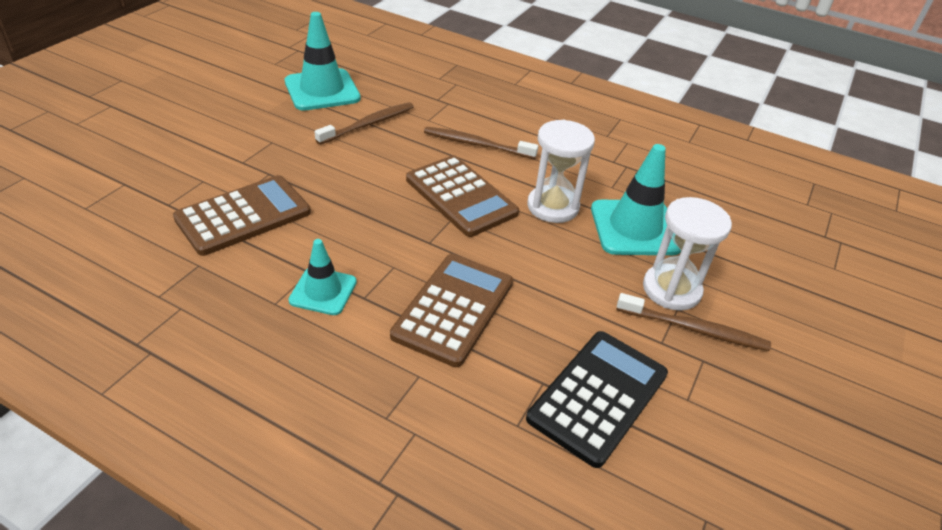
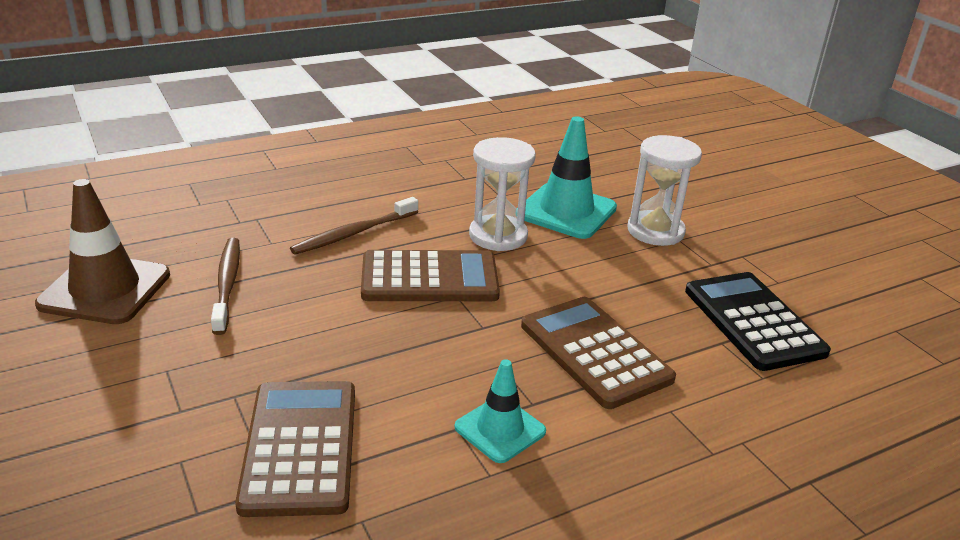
camera: 55 degrees left, 10 degrees down
(322, 90) = (105, 289): turquoise traffic cone -> brown traffic cone
(695, 329) = (707, 243): brown toothbrush -> none

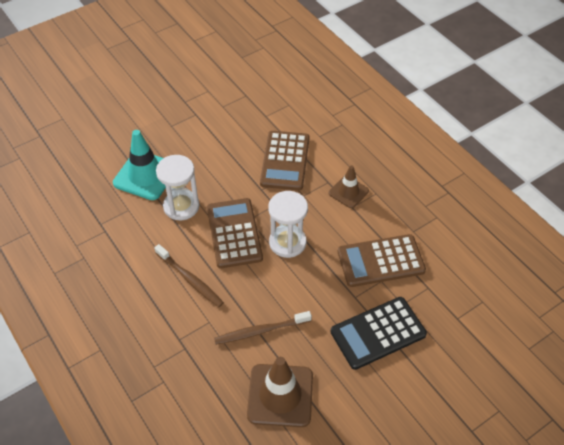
camera: 95 degrees left, 20 degrees up
(500, 429) = (348, 192): turquoise traffic cone -> brown traffic cone
(595, 352) = (285, 161): brown calculator -> brown calculator turned 45 degrees counterclockwise
(655, 231) = (164, 135): white hourglass -> white hourglass (287, 242)
(753, 321) = (246, 103): black calculator -> black calculator (378, 333)

